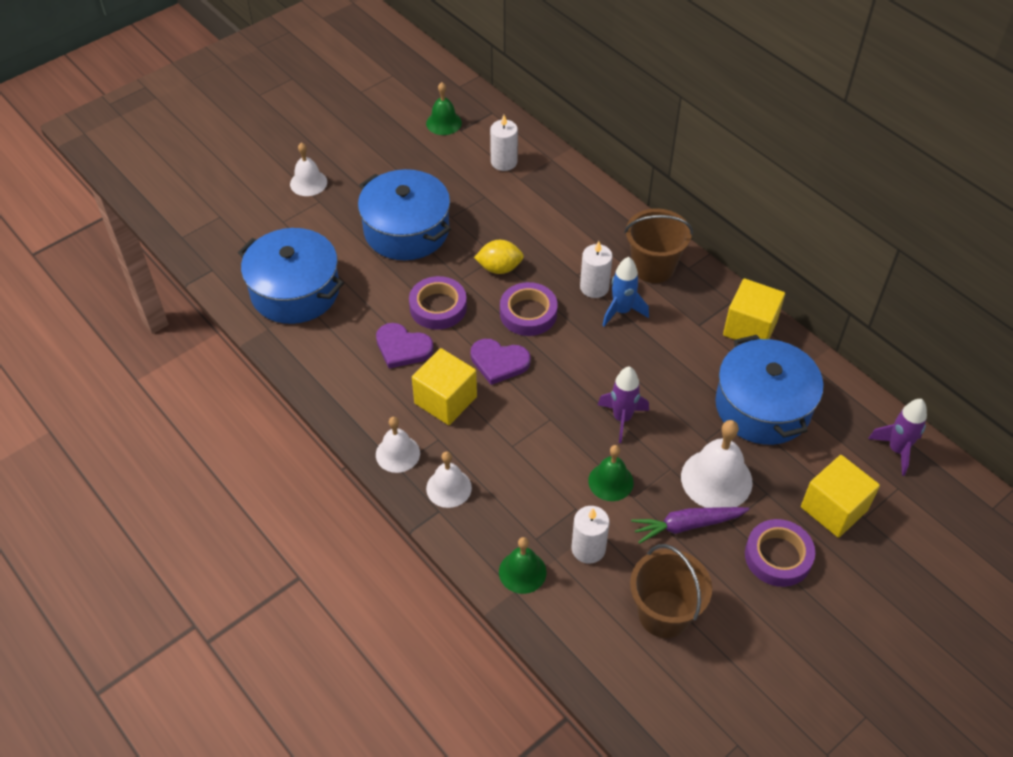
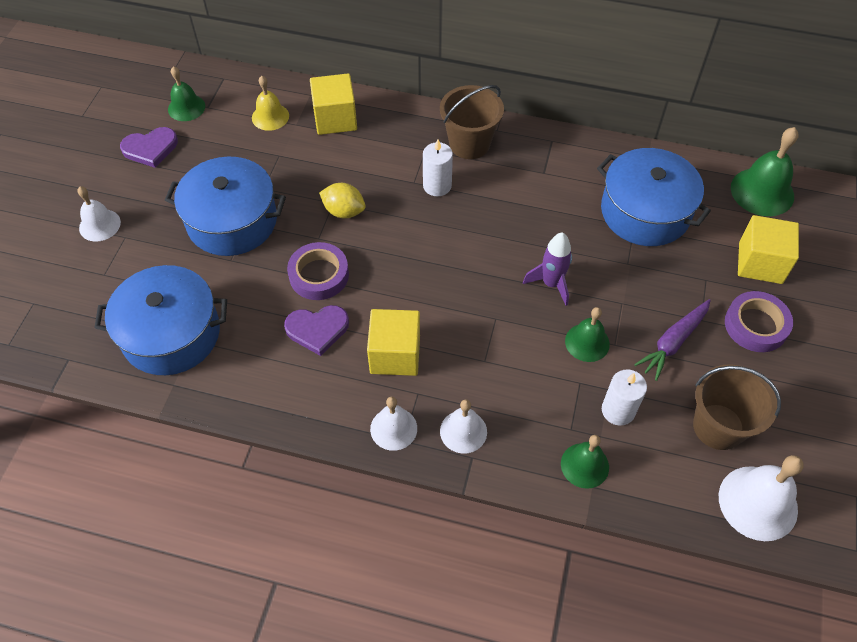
camera: 35 degrees left, 5 degrees up
(499, 268) = (344, 211): yellow lemon -> yellow lemon turned 60 degrees clockwise
(499, 362) = (412, 294): purple heart -> purple heart (150, 148)
(504, 162) = (270, 116): white candle -> yellow bell
(528, 313) = (401, 237): purple tape -> none
(622, 311) = (475, 194): blue rocket -> none
(716, 479) = (662, 291): white bell -> white bell (758, 503)
(750, 328) = (583, 154): yellow cube -> yellow cube (335, 119)
(897, 450) = (762, 191): purple rocket -> green bell

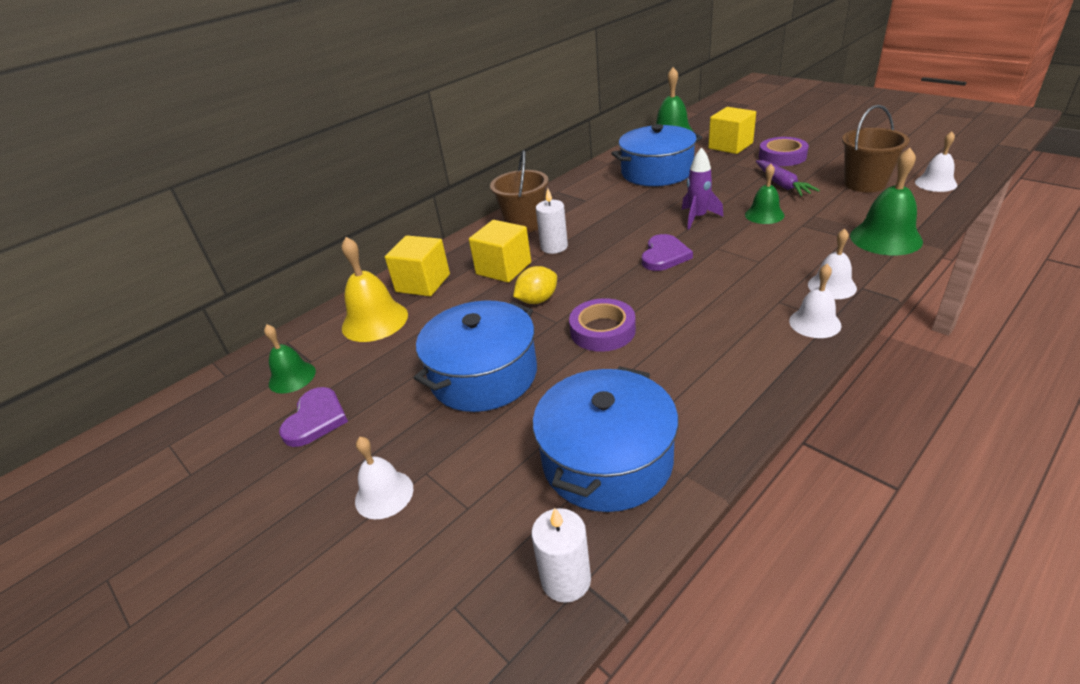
camera: 55 degrees left, 20 degrees down
(270, 116) = (375, 321): yellow bell -> yellow bell, size x1.58
(317, 329) = (670, 345): purple heart -> purple heart (664, 255)
(395, 354) = (727, 305): yellow cube -> yellow cube (503, 268)
(584, 465) = (885, 238): green bell -> green bell, size x1.58
(618, 410) = (836, 215): white candle -> white candle (566, 579)
(758, 503) = (935, 183): white bell -> white bell, size x0.63

